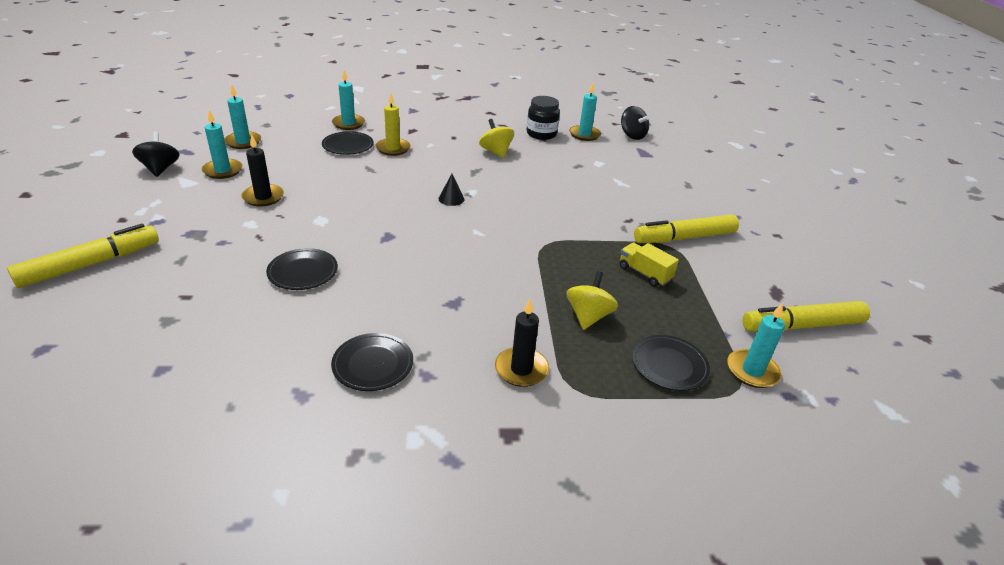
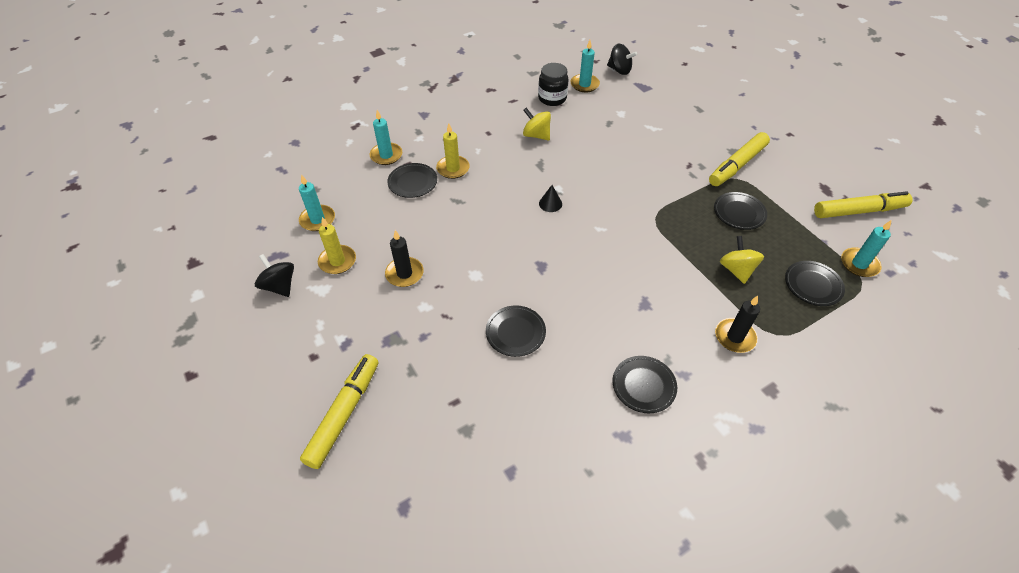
camera: 25 degrees left, 15 degrees up
(223, 170) = (337, 261): turquoise candle -> yellow candle
(644, 273) = (739, 212): yellow truck -> black plate
(802, 325) = (859, 211): yellow marker -> yellow marker turned 150 degrees counterclockwise

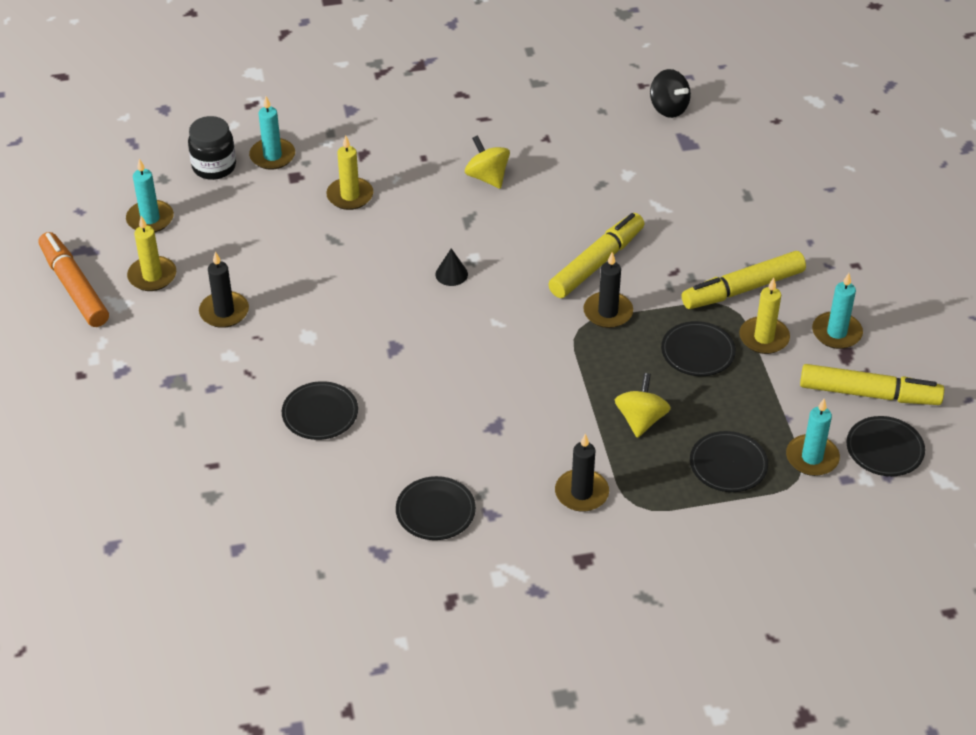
camera: 20 degrees right, 5 degrees down
(280, 286) = (74, 287): black spinning top -> orange marker
(344, 414) = (89, 442): yellow marker -> yellow marker (597, 263)
(412, 182) = (289, 201): black plate -> black plate (884, 449)
(552, 98) = (542, 128): black jar -> black jar (214, 167)
(584, 84) = (601, 119): turquoise candle -> turquoise candle (836, 333)
(666, 202) = (608, 312): none -> black candle
(771, 192) = (764, 338): none -> yellow candle

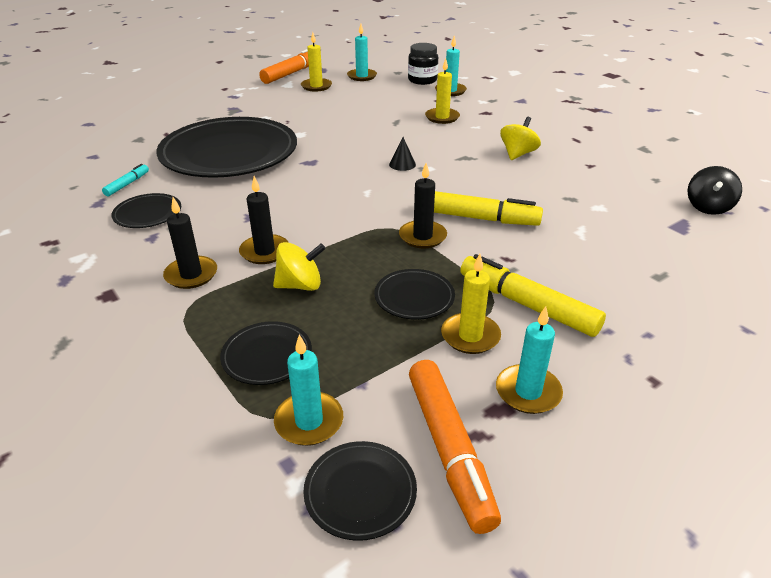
camera: 65 degrees right, 10 degrees down
(224, 312) = (302, 108): black candle -> black candle (264, 251)
(320, 413) = (229, 153): black plate -> black plate, size x2.41
(347, 521) = (127, 184): none -> turquoise marker
(869, 394) = (449, 449): yellow marker -> orange marker

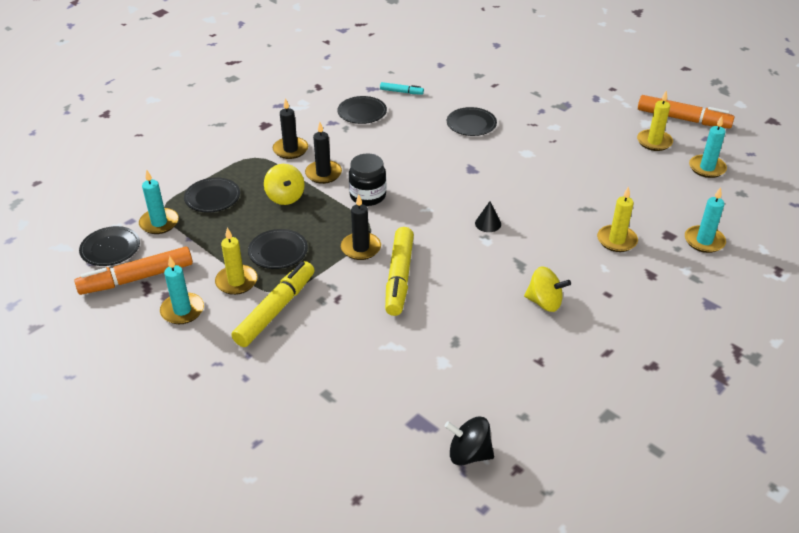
camera: 80 degrees right, 5 degrees up
(229, 153) = (471, 124): black plate -> black plate, size x0.42
(422, 80) = (726, 215): black jar -> black jar (368, 196)

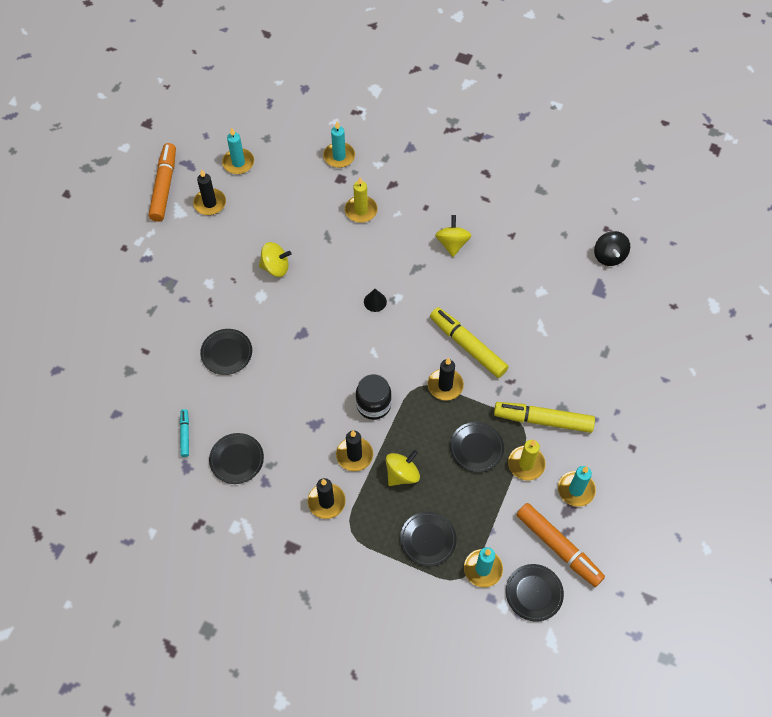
camera: 110 degrees left, 20 degrees up
(399, 277) = (467, 346): yellow marker -> yellow marker turned 120 degrees counterclockwise
(558, 168) = (275, 267): none -> yellow spinning top
(654, 142) = (210, 203): yellow candle -> black candle

